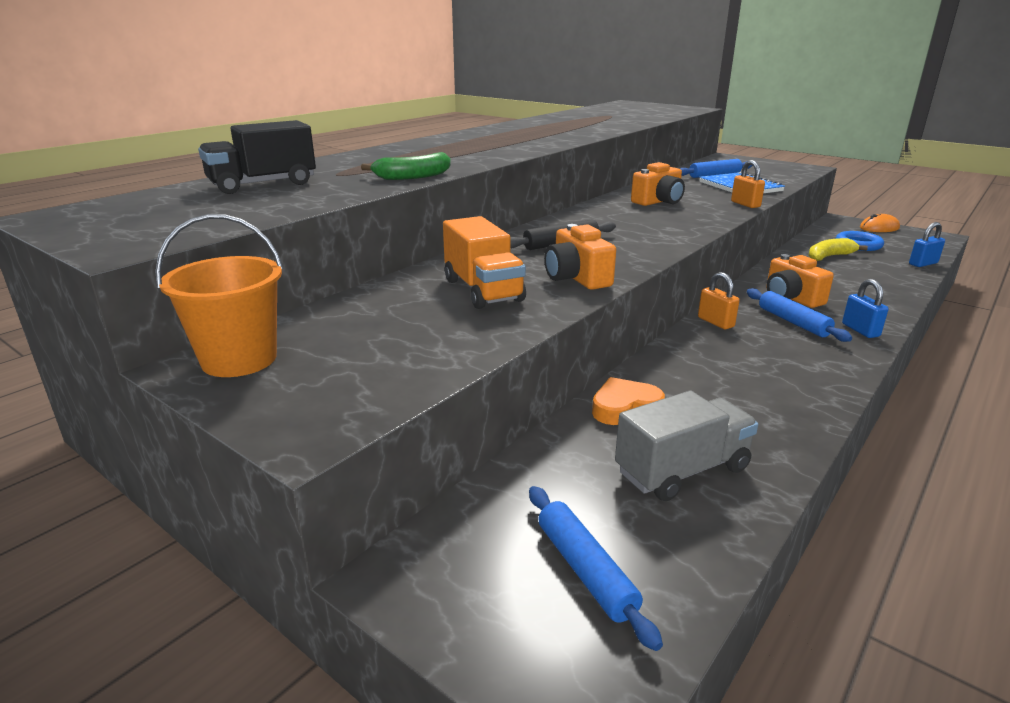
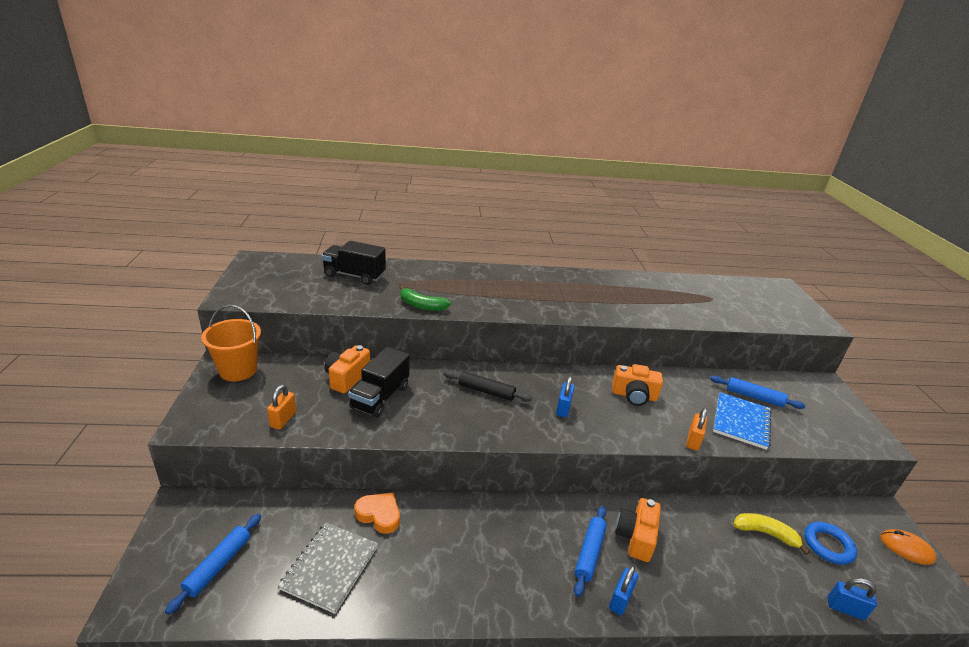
camera: 45 degrees right, 5 degrees up
(483, 290) = (380, 397): orange truck -> black truck
(577, 278) = (434, 422): orange camera -> orange camera (347, 378)
(639, 226) = (563, 408): none -> blue padlock
(682, 470) = (330, 567): grey truck -> grey notebook
(715, 322) = (541, 510): orange padlock -> orange padlock (283, 419)

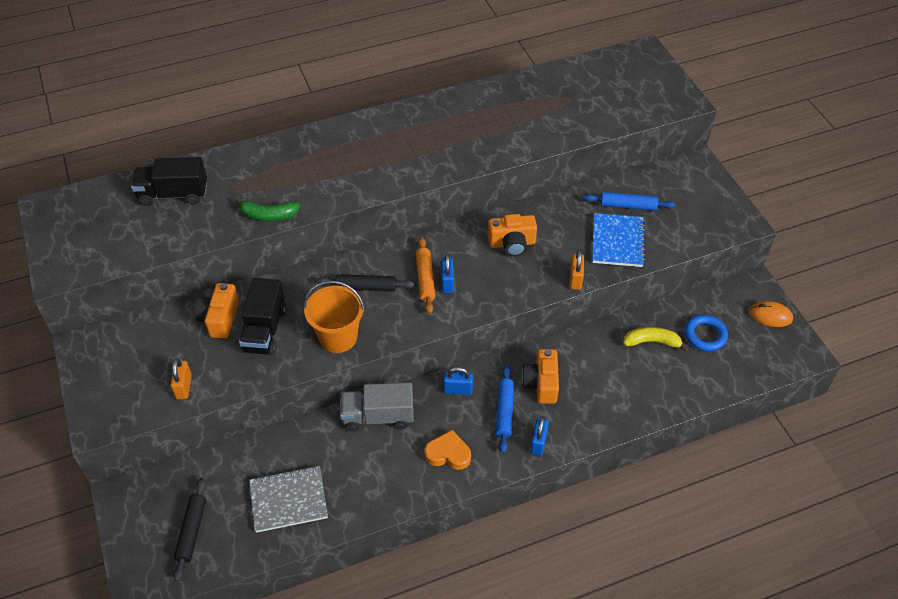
camera: 15 degrees left, 20 degrees up
(218, 565) = (192, 531): blue rolling pin -> black rolling pin
(238, 370) = (103, 347): orange bucket -> orange bucket (338, 337)
(330, 567) = (288, 500): grey notebook -> grey notebook turned 75 degrees clockwise
(379, 515) = (309, 440): orange heart -> orange heart (448, 453)
(456, 515) = (378, 416): none -> grey truck
(543, 400) = (425, 279): none -> orange rolling pin
(845, 608) = (718, 388): blue padlock -> blue padlock (458, 390)

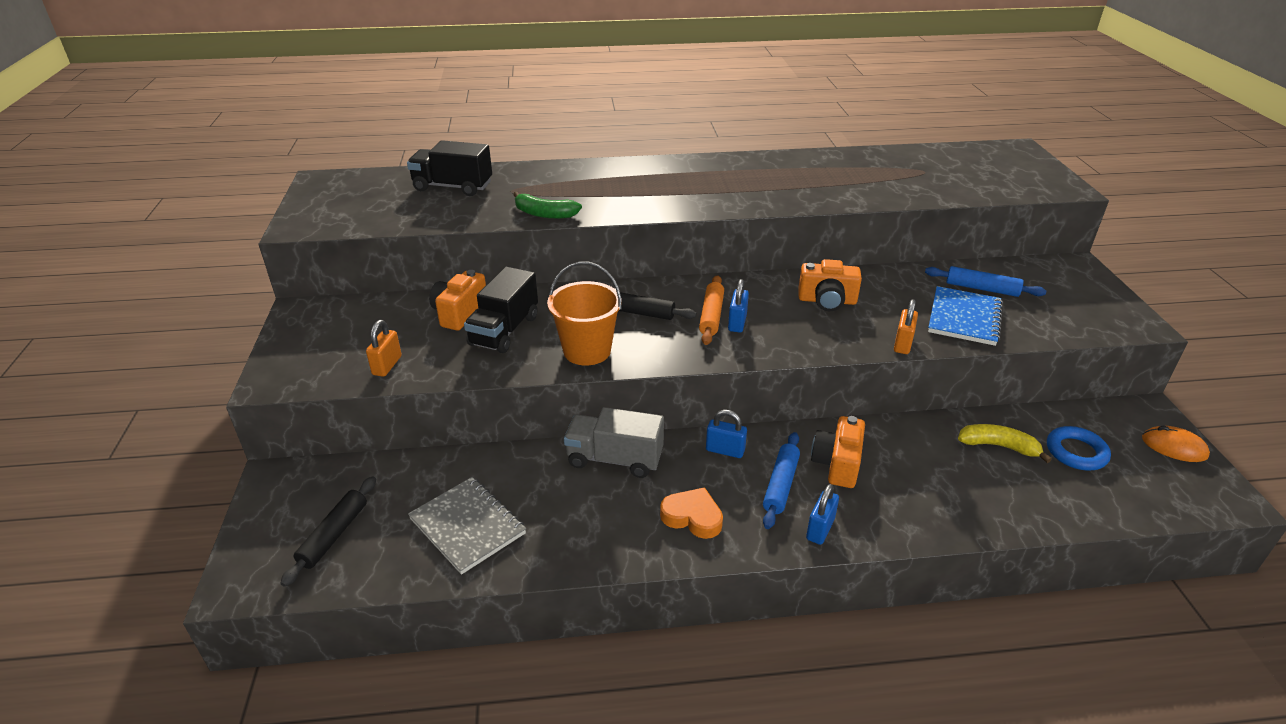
camera: 15 degrees right, 15 degrees down
(288, 500) = (467, 526): grey notebook -> grey notebook turned 45 degrees clockwise

